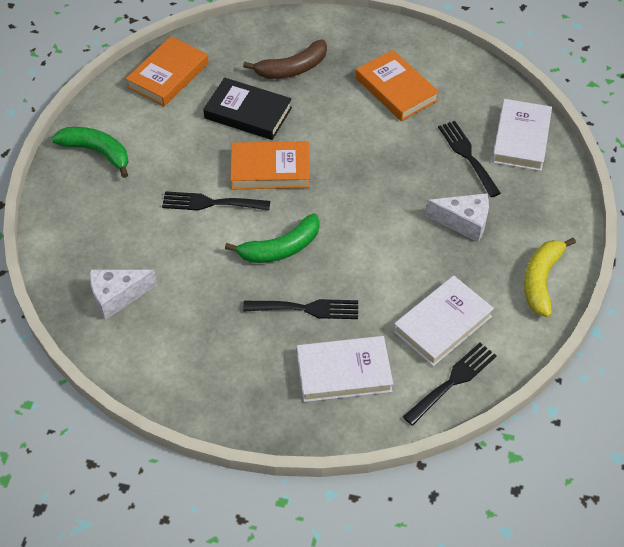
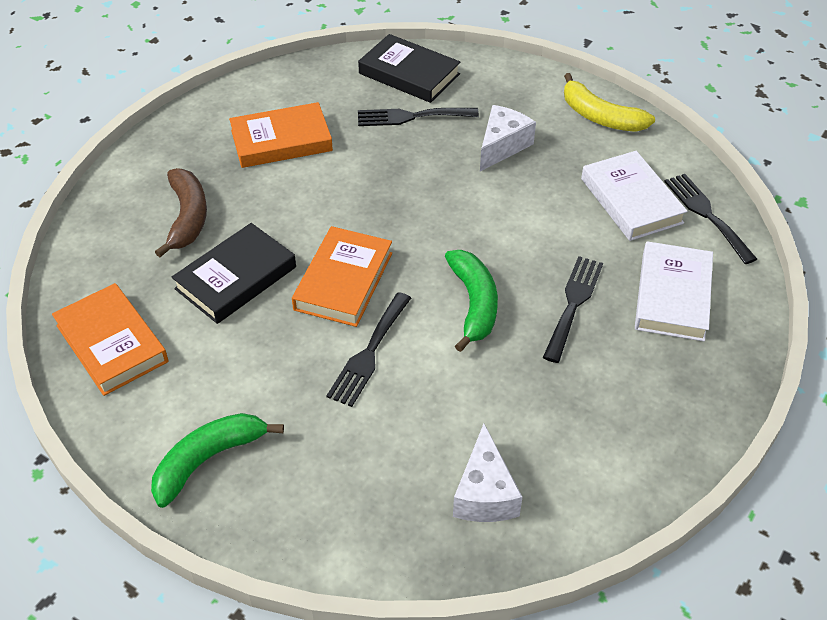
camera: 70 degrees left, 5 degrees down
(521, 139) = (409, 74): white book -> black book

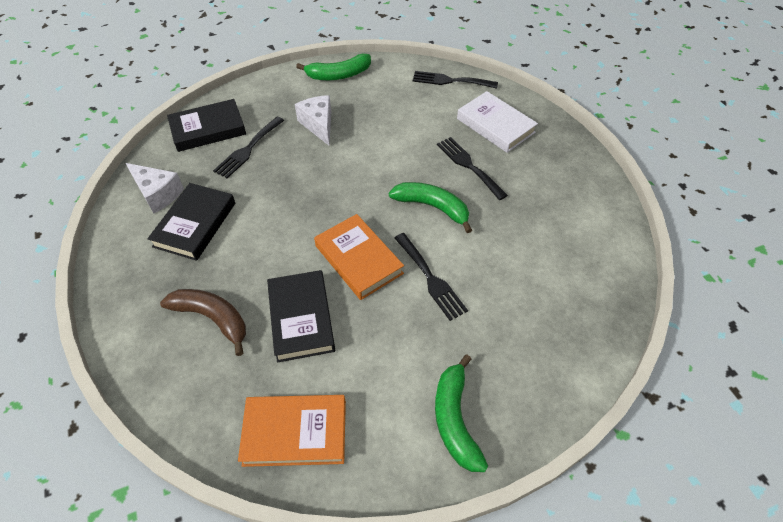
camera: 55 degrees left, 5 degrees up
(281, 141) = (195, 224): orange book -> black book
(484, 493) = (577, 281): white cheese -> white cheese (158, 194)
(600, 116) = (339, 75): yellow banana -> green banana
(631, 201) = (414, 101): white book -> none

